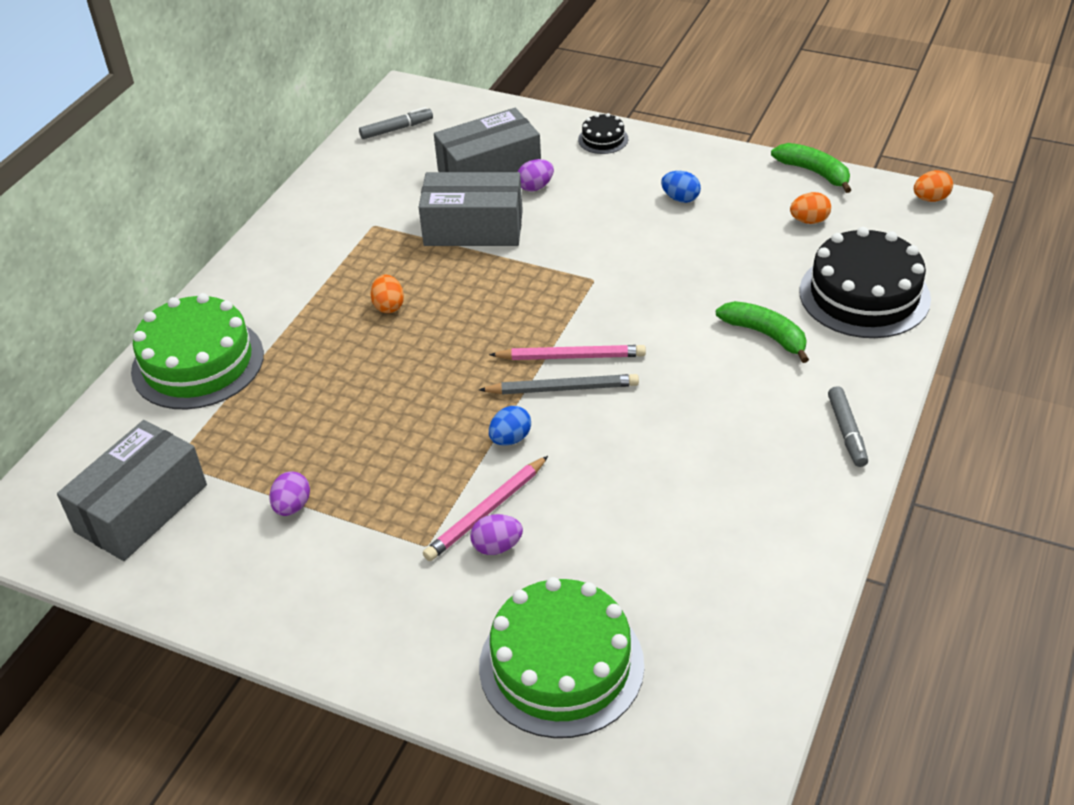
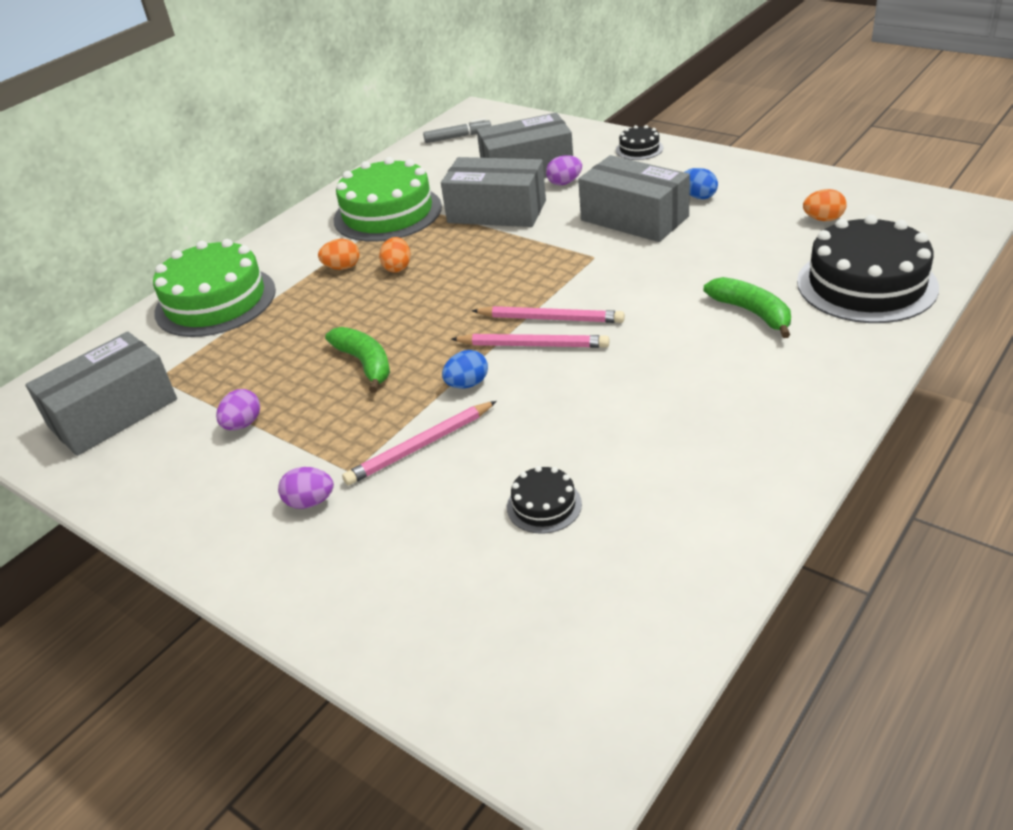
camera: 15 degrees right, 5 degrees down
(497, 546) = (418, 479): purple egg -> purple egg (310, 502)
(561, 665) = (442, 602): green cake -> green cake (387, 213)
(562, 388) = (533, 345): grey pencil -> pink pencil
(622, 229) = (634, 218): none -> grey box
(625, 559) = (544, 505): none -> black cake
(814, 172) = (838, 180): green banana -> green banana (365, 363)
(846, 431) = (817, 406): grey marker -> none
(930, 199) = (956, 206): orange egg -> orange egg (342, 267)

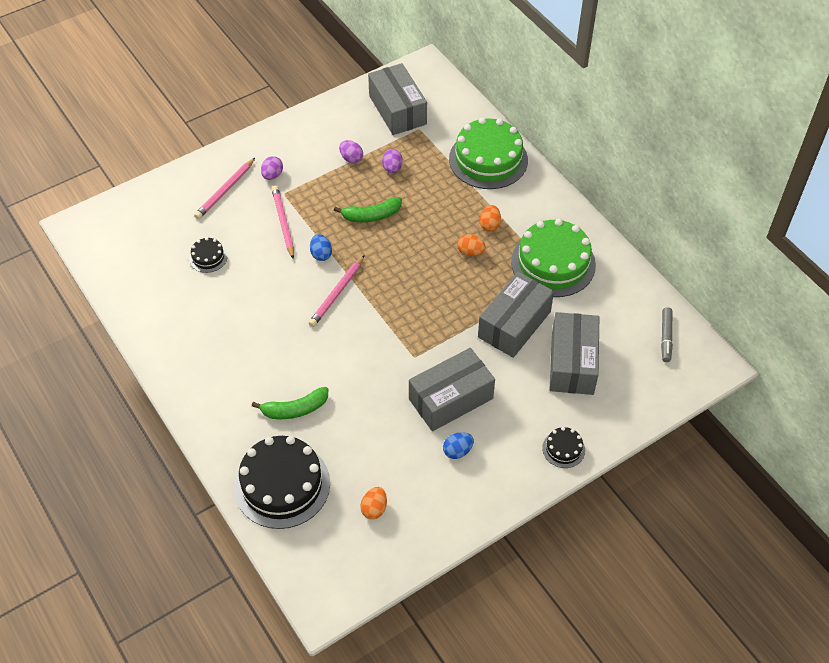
camera: 105 degrees right, 15 degrees up
(551, 318) = (358, 310): pink pencil -> pink pencil (225, 191)
(564, 183) = (534, 379): purple egg -> purple egg (392, 168)

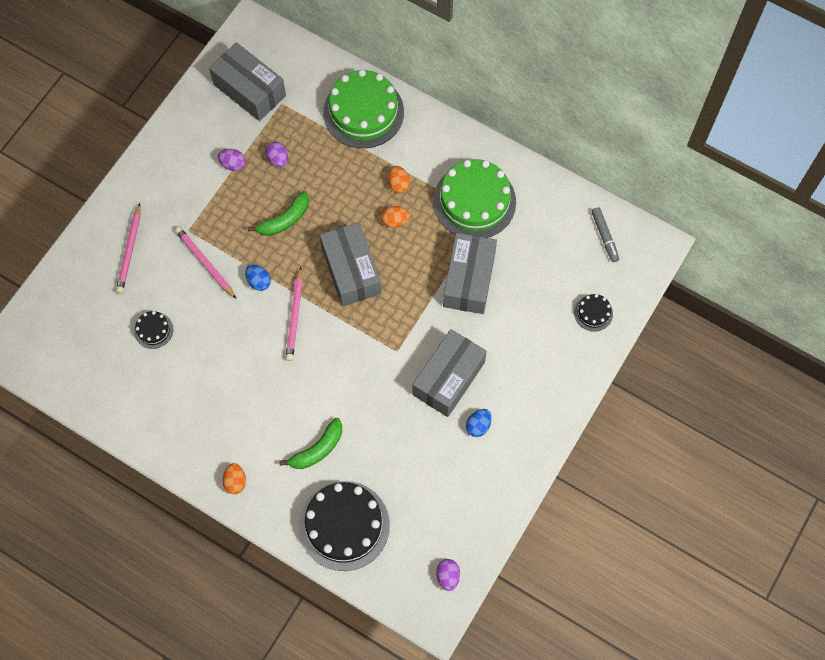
camera: 25 degrees left, 15 degrees up
(272, 175) = (166, 214): purple egg -> purple egg (448, 576)
(374, 509) = (434, 511): orange egg -> orange egg (235, 481)
(563, 449) = (565, 384): black cake -> black cake (593, 313)
(572, 363) = (536, 297): grey box -> grey box (351, 271)

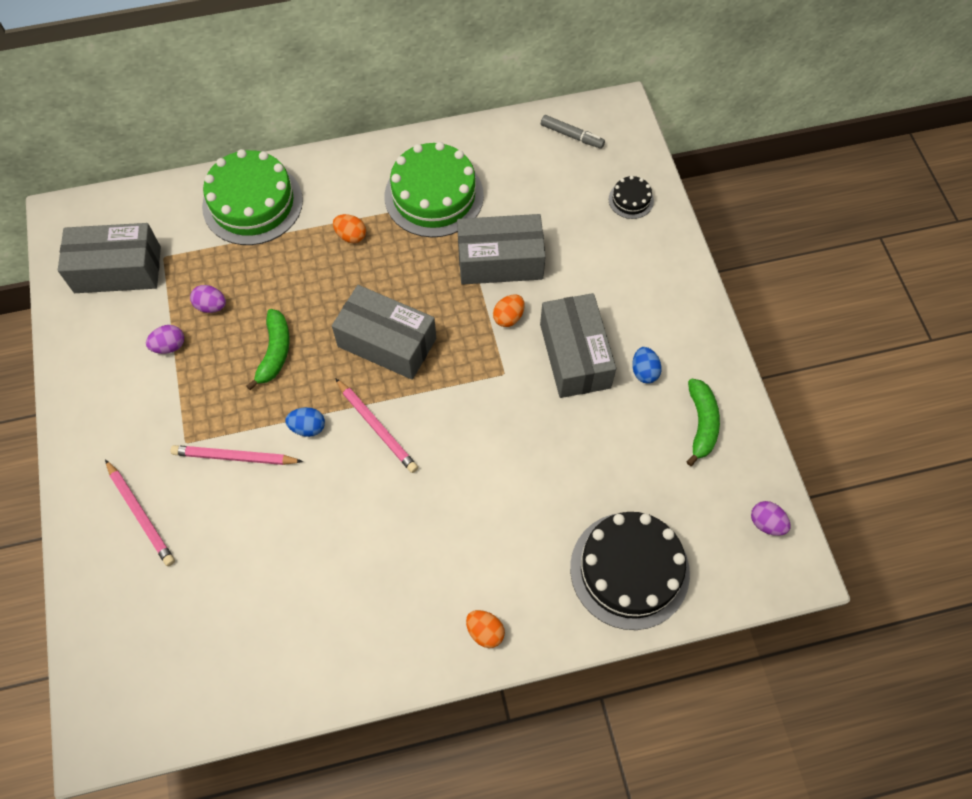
camera: 45 degrees left, 5 degrees down
(153, 330) = (246, 567): black cake -> none
(318, 449) = (529, 525): green banana -> green banana (701, 423)
(395, 221) = (381, 268): orange egg -> orange egg (508, 317)
(469, 280) = (500, 261): grey box -> grey box turned 60 degrees counterclockwise

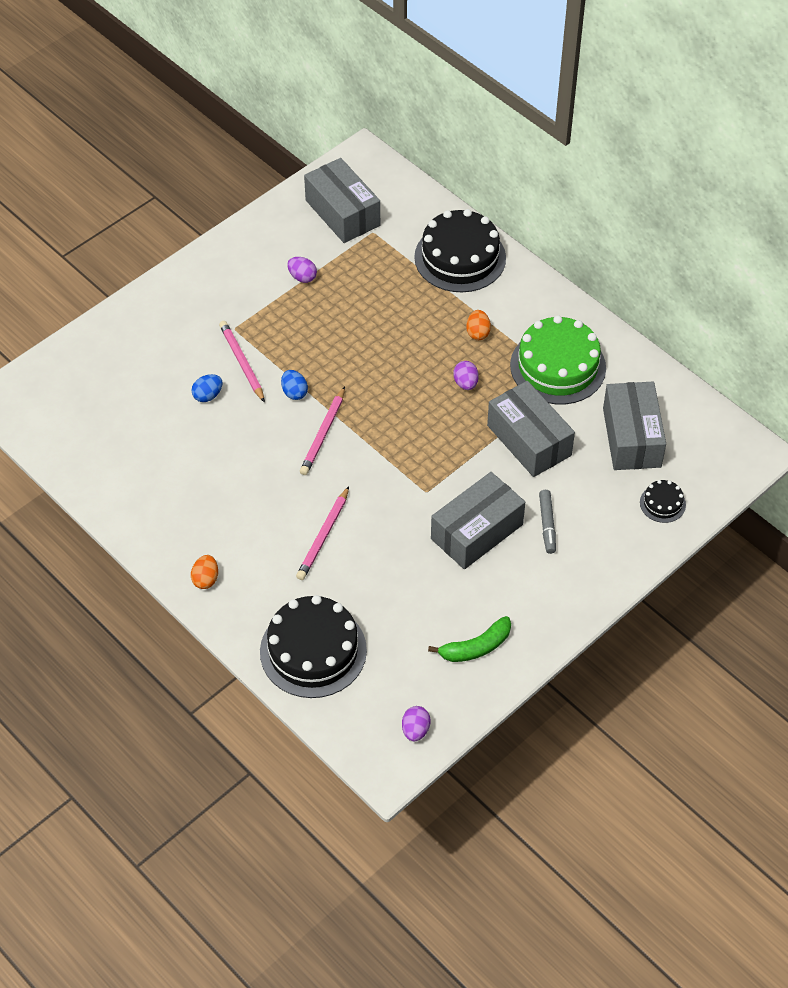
camera: 60 degrees right, 10 degrees down
(141, 514) = (165, 334): pink pencil -> pink pencil (323, 536)
(211, 306) = (352, 282): purple egg -> purple egg (465, 383)
(252, 203) = (460, 257): green cake -> black cake
(275, 352) = (341, 340): green banana -> none
(387, 342) = (399, 404): grey box -> grey box (631, 437)
(508, 317) = (480, 471): orange egg -> none
(571, 135) = (697, 431): grey marker -> grey marker (547, 524)
(644, 371) = (496, 586): blue egg -> blue egg (208, 395)

